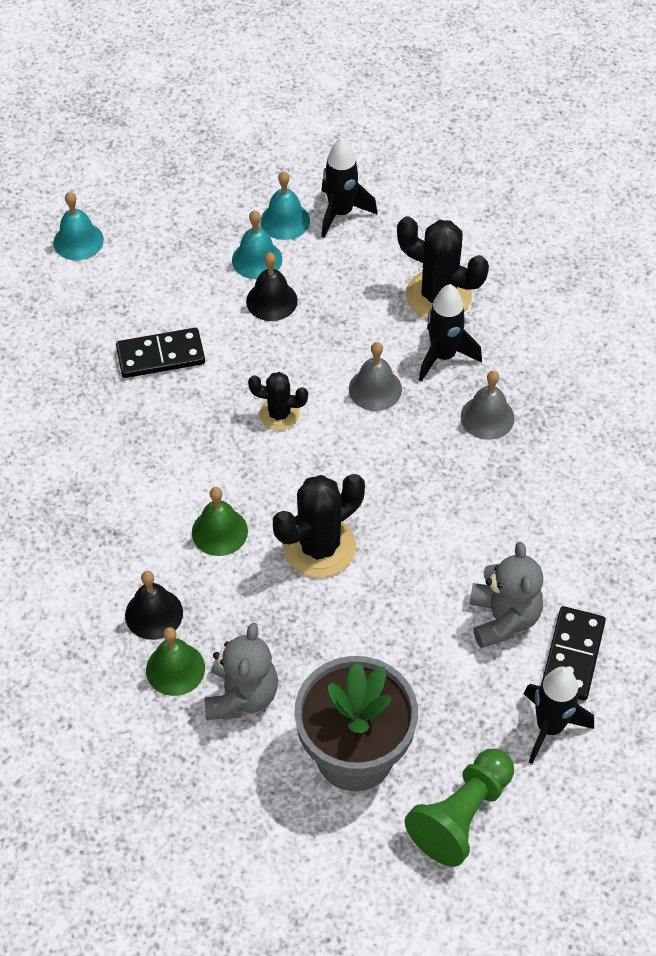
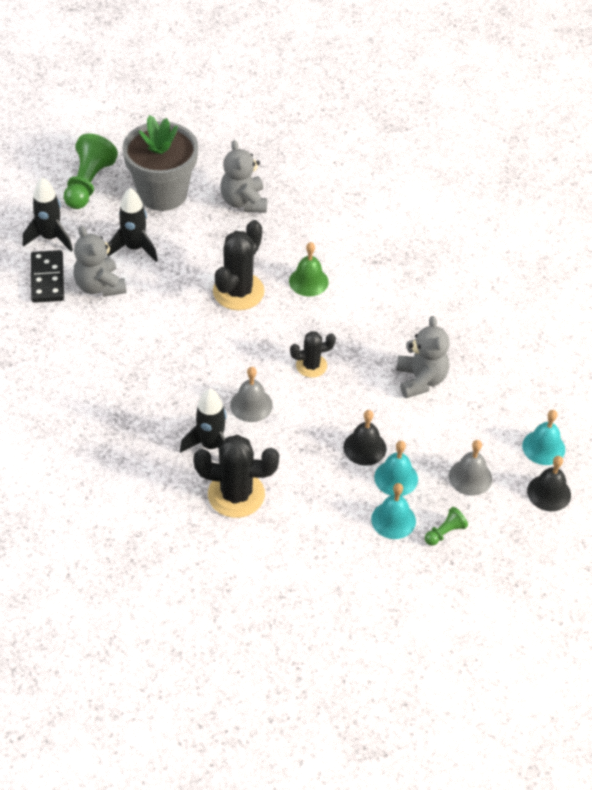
camera: 155 degrees right, 5 degrees down
(154, 613) = (321, 226): black bell -> black bell (549, 493)
(160, 355) = (420, 380): black domino -> grey teddy bear
(175, 669) = (291, 203): green bell -> none
(240, 194) = (445, 532): none -> green pawn
(341, 213) = (351, 543): black rocket -> black rocket (134, 248)
(487, 417) = (159, 410): grey bell -> grey bell (470, 477)

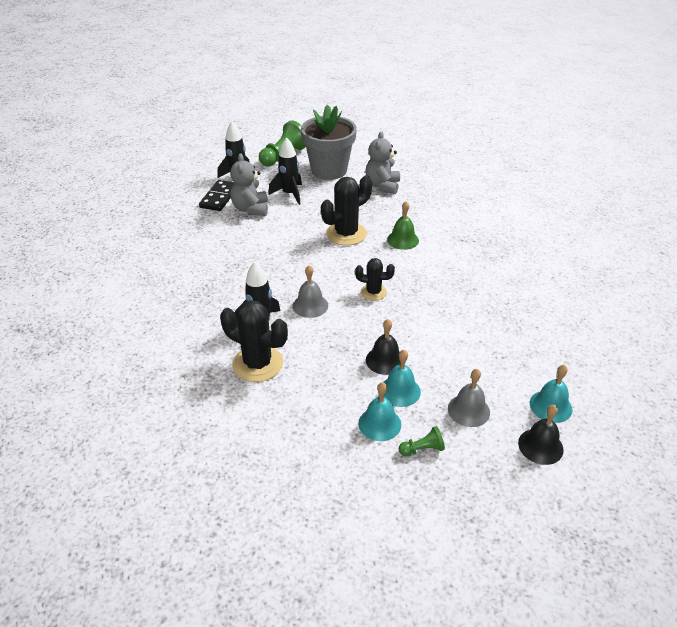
camera: 25 degrees right, 10 degrees down
(420, 380) = (459, 324): grey teddy bear -> none

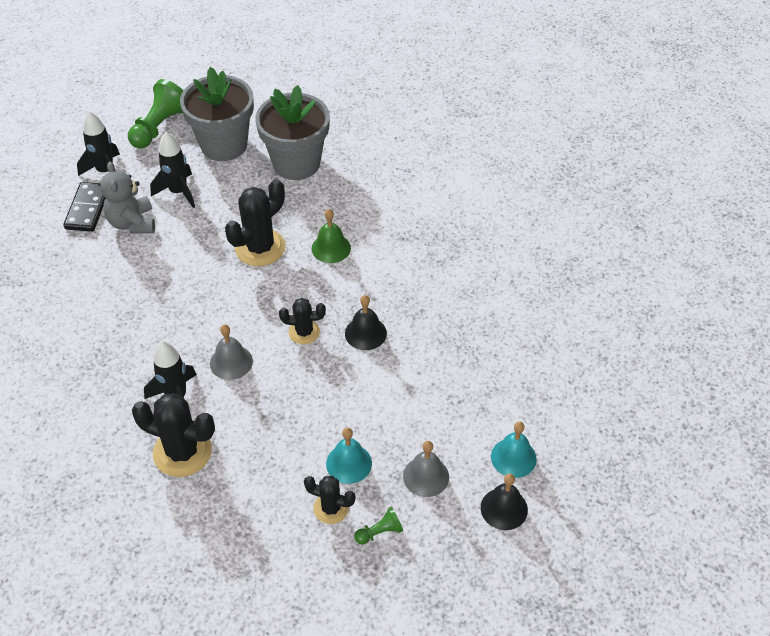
camera: 10 degrees left, 10 degrees up
(379, 424) = (331, 508): turquoise bell -> black cactus
(382, 186) = (296, 163): grey teddy bear -> grey flower pot
(385, 360) = (328, 425): black bell -> black bell (365, 333)

